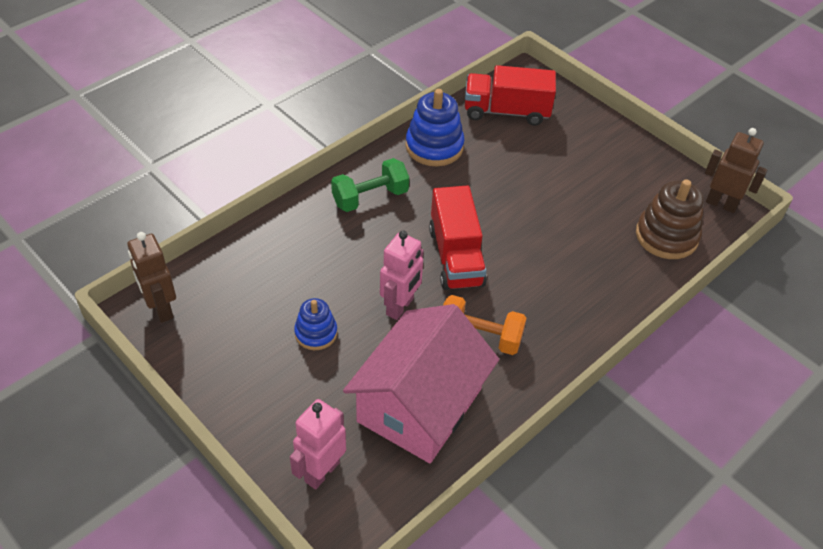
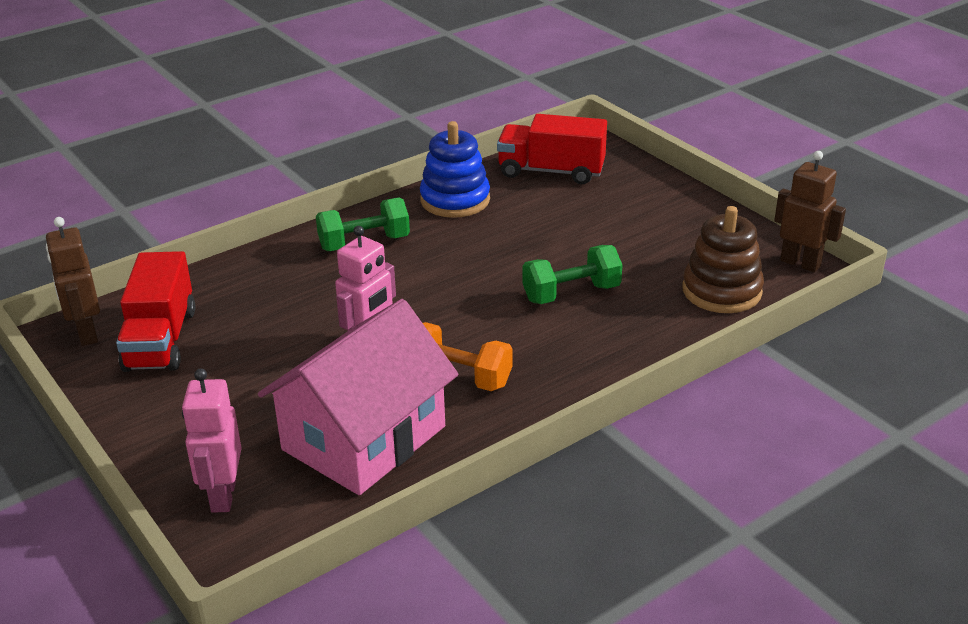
camera: 10 degrees right, 15 degrees down
(316, 333) = (259, 364): blue stacking toy -> none
(321, 471) = (223, 495): pink robot -> pink robot turned 45 degrees counterclockwise
(456, 256) = (451, 300): red truck -> red truck (160, 340)
(550, 244) = (571, 293): none -> green dumbbell

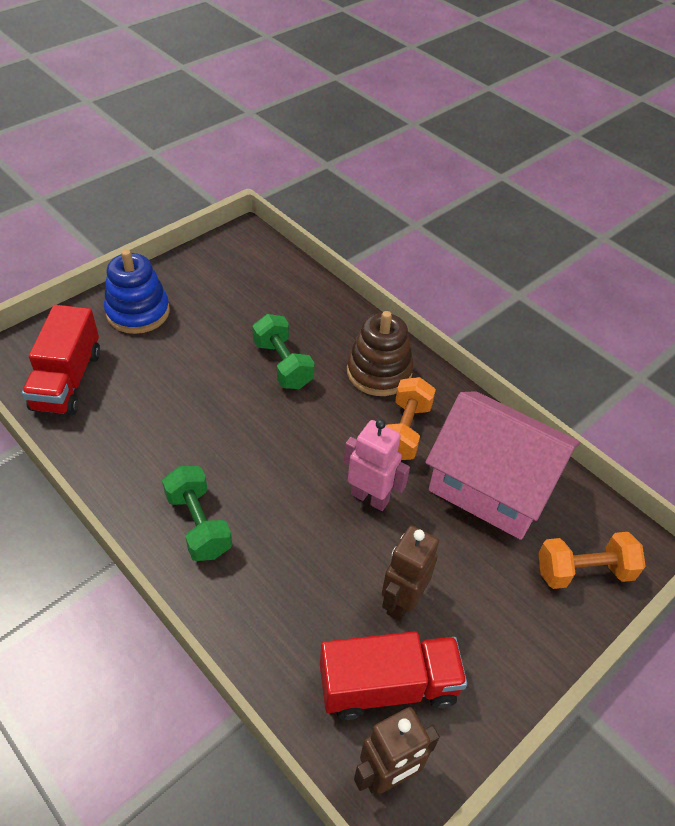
camera: 100 degrees left, 15 degrees up
(223, 495) = (583, 571): pink robot -> orange dumbbell
(455, 200) = (116, 454): blue stacking toy -> blue stacking toy (138, 312)
(721, 291) = (275, 281): brown stacking toy -> brown stacking toy (379, 372)
(800, 263) = (236, 240): brown robot -> brown robot (401, 601)

